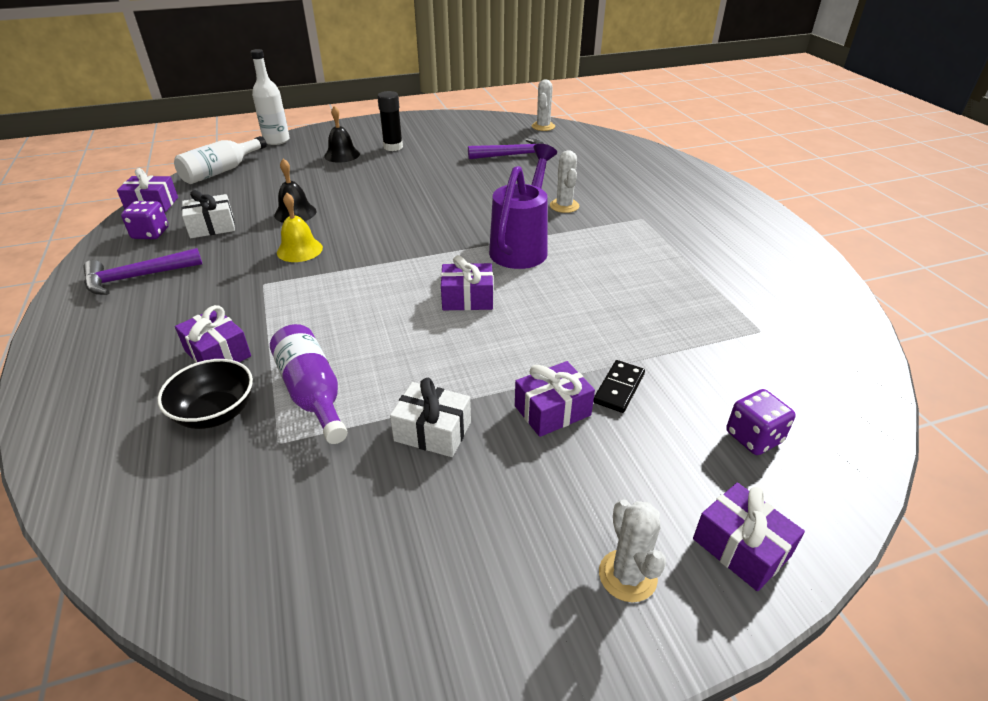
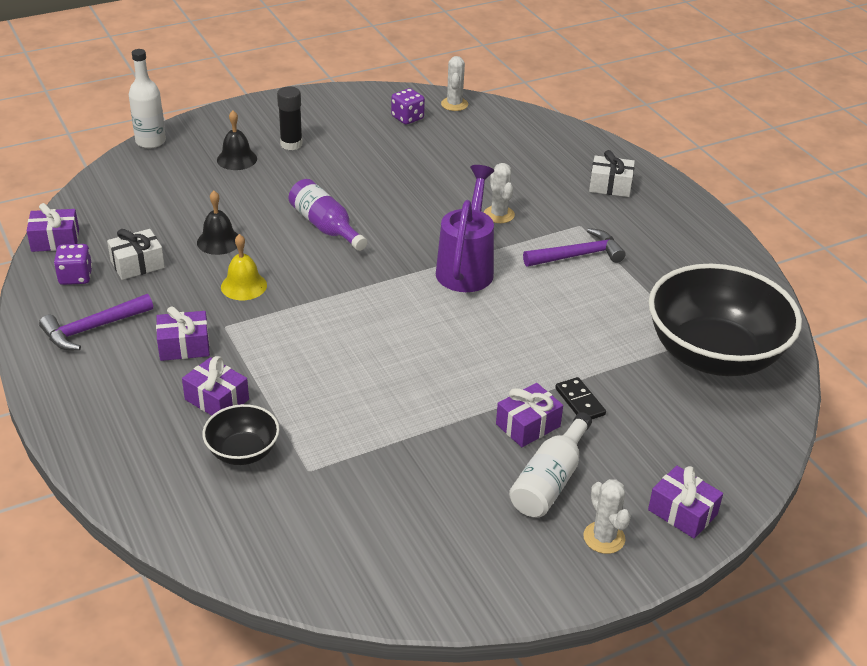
camera: 10 degrees left, 0 degrees up
(221, 171) = (108, 190): white bottle -> white bottle (550, 480)
(313, 393) = (320, 428): purple bottle -> purple bottle (325, 227)
(433, 431) = (433, 450): white gift -> white gift (610, 186)
(467, 298) = (428, 327): purple gift -> purple gift (184, 346)
(513, 155) = (430, 149): purple hammer -> purple hammer (577, 255)
(619, 388) = (579, 402): black domino -> black domino turned 45 degrees counterclockwise
(753, 437) = (691, 433): purple dice -> purple dice (407, 118)
(782, 348) = (714, 355): none -> black bowl

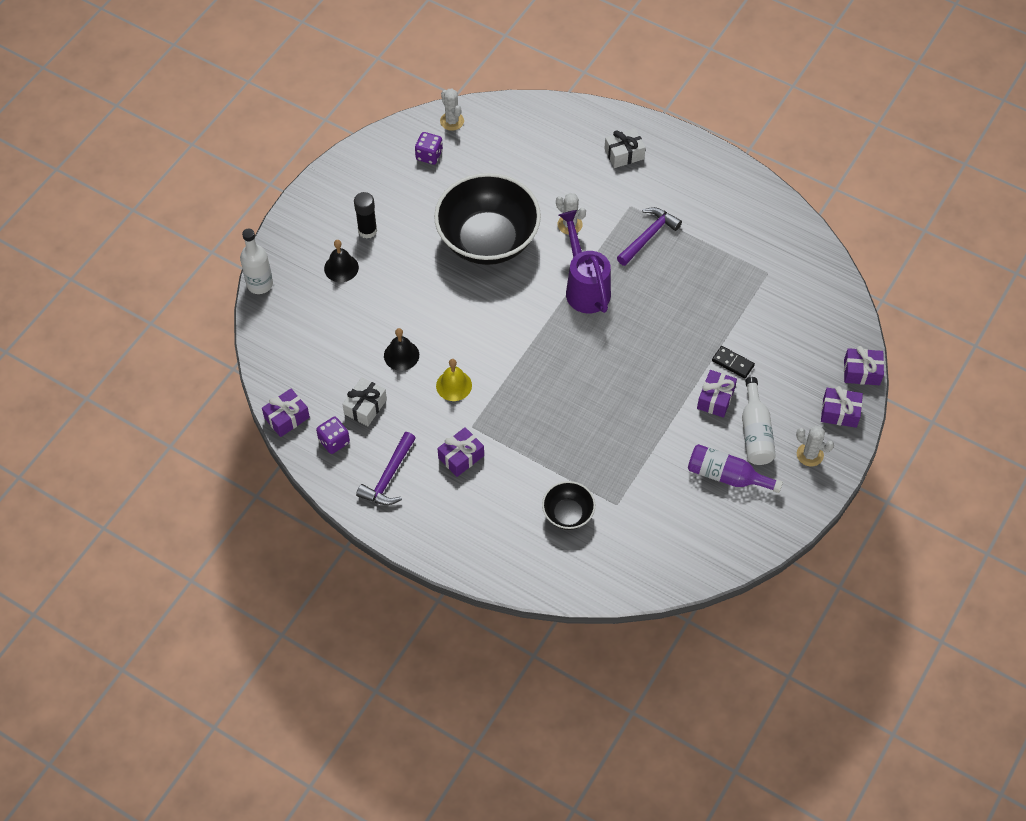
camera: 30 degrees left, 20 degrees up
(217, 399) = (519, 486): purple gift -> purple gift (861, 372)
(325, 227) = (462, 301): purple bottle -> purple bottle (727, 476)
(714, 355) = (786, 280): black bowl -> black bowl (488, 240)

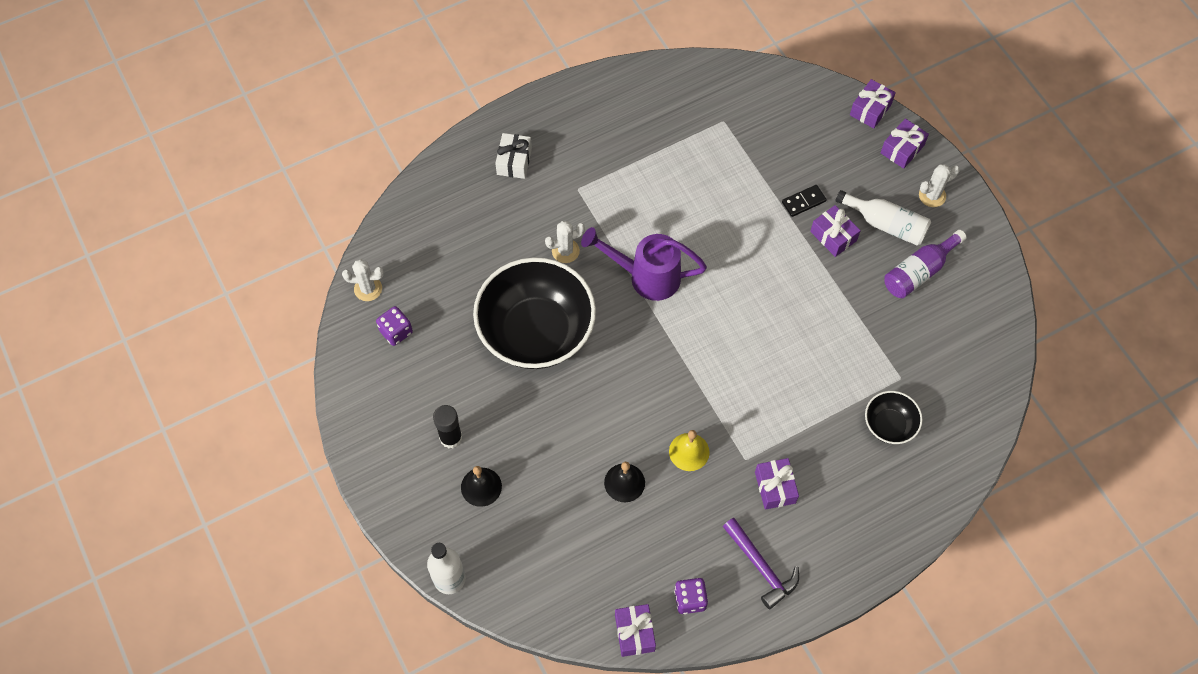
camera: 60 degrees left, 5 degrees up
(365, 407) = (666, 548): white gift -> none
(648, 236) = (622, 193): purple hammer -> none

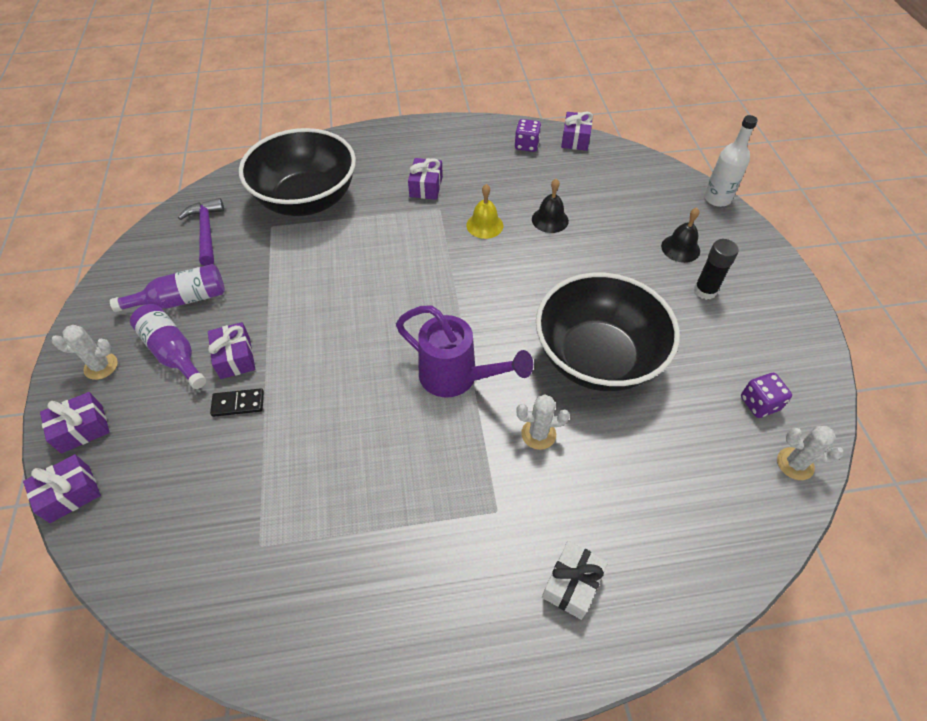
camera: 160 degrees left, 10 degrees down
(761, 567) = (464, 149): purple hammer -> purple hammer (206, 231)
(886, 224) = (173, 352): white bottle -> purple bottle
(889, 425) = (307, 199): black bowl -> black bowl, size x2.17

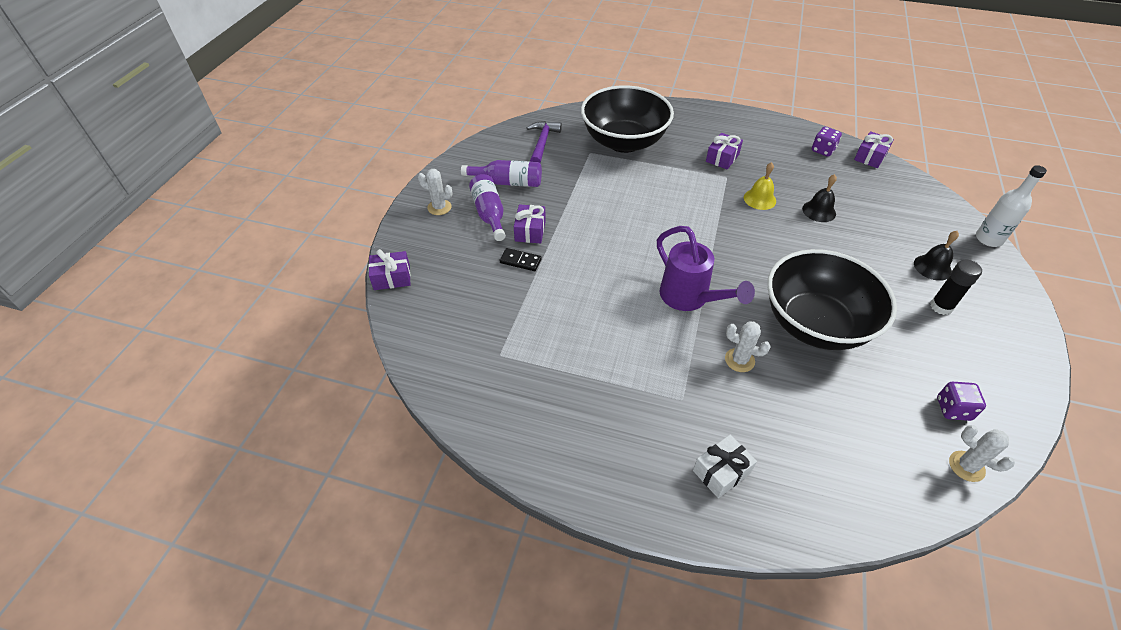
camera: 25 degrees right, 5 degrees down
(82, 429) = (413, 241): purple gift -> none

